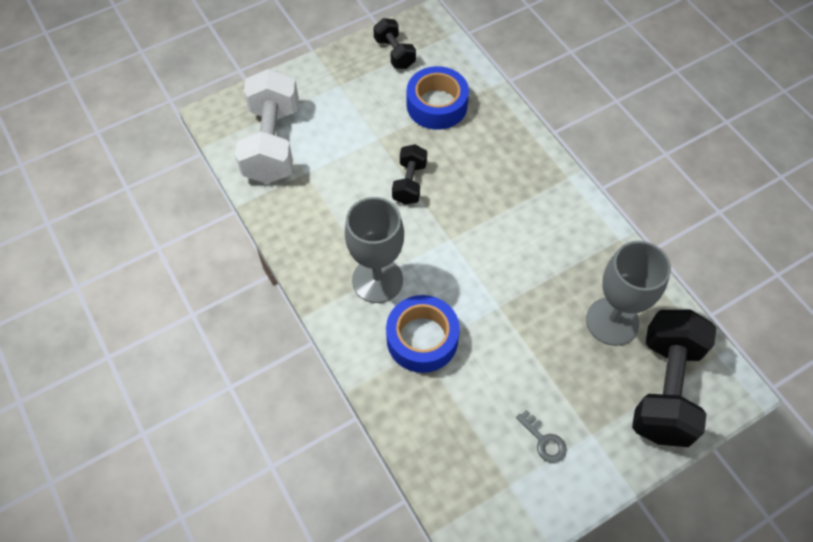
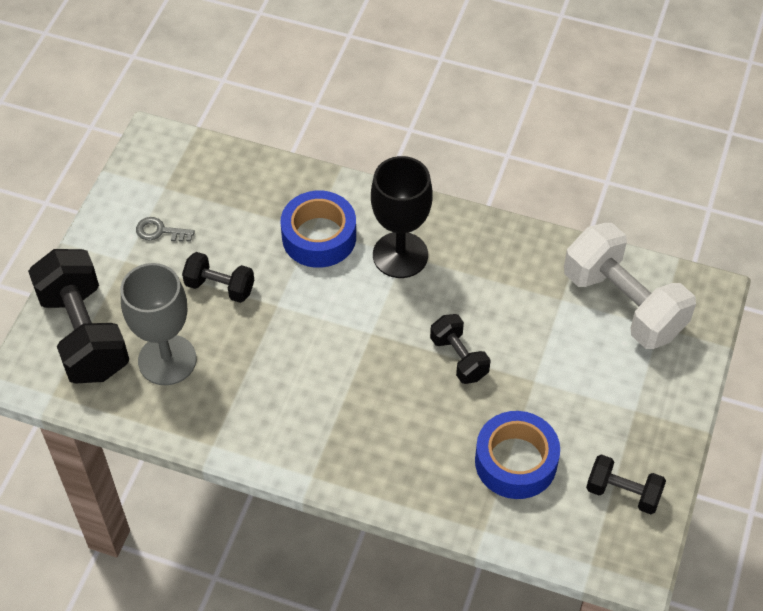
camera: 140 degrees right, 5 degrees down
(377, 280) = (400, 255): grey goblet -> black goblet
(531, 352) = (220, 287): none -> black dumbbell

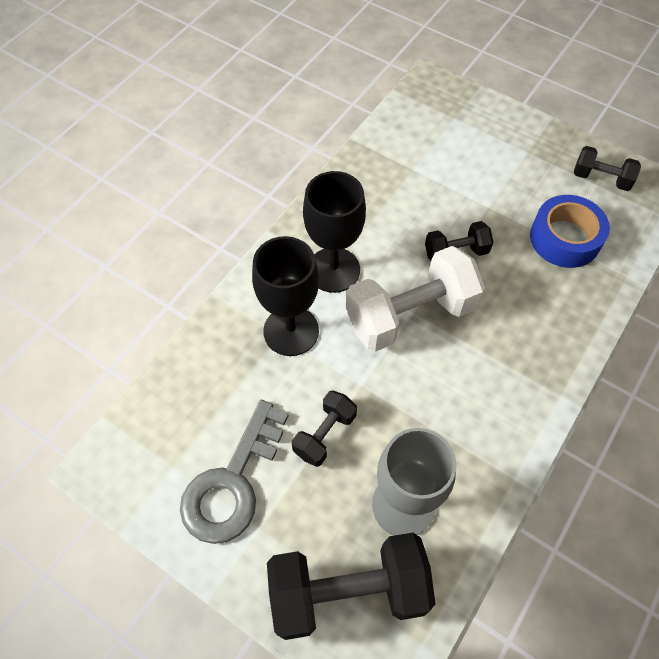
camera: 75 degrees left, 5 degrees up
(160, 231) = (232, 482): grey key -> grey key, size x2.29
(319, 237) = (291, 331): blue tape -> black goblet
(623, 304) = (428, 132): white dumbbell -> white dumbbell (410, 315)
(623, 493) = (601, 178): black dumbbell -> black dumbbell turned 75 degrees clockwise

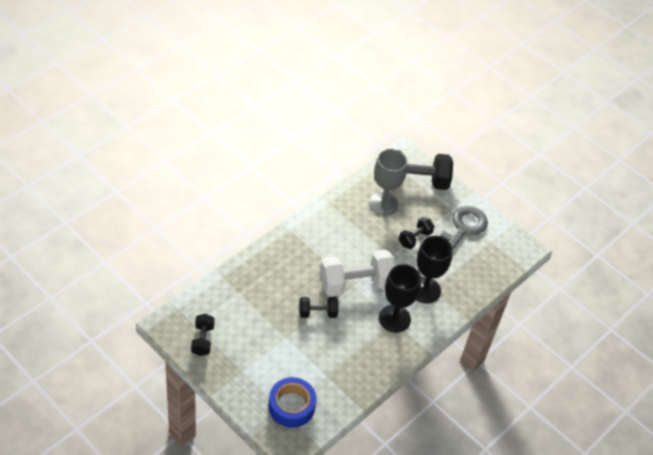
camera: 175 degrees left, 10 degrees down
(565, 238) = (247, 306): blue tape -> blue tape (291, 406)
(601, 178) = (203, 340): black dumbbell -> black dumbbell turned 60 degrees clockwise

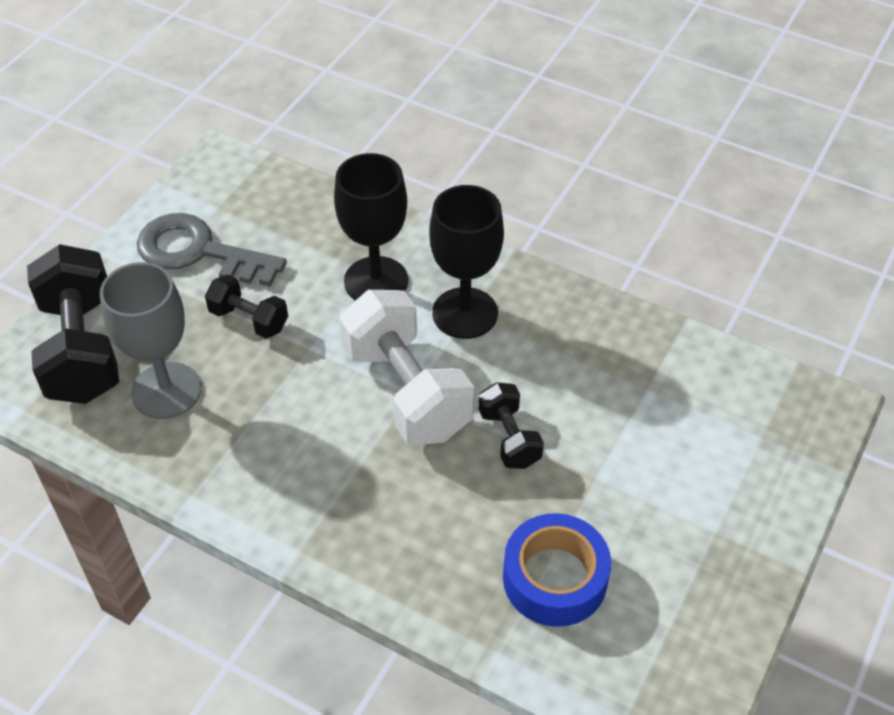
camera: 100 degrees left, 0 degrees up
(203, 340) = (683, 632): black dumbbell -> none
(291, 406) = (745, 425): blue tape -> blue tape (555, 578)

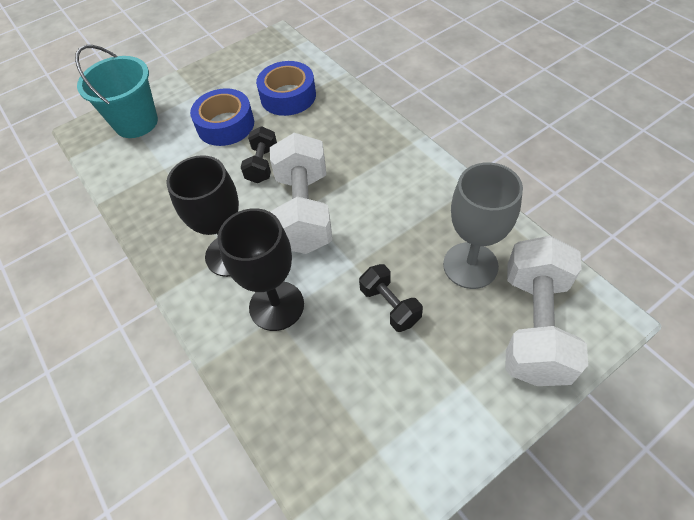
camera: 150 degrees left, 5 degrees up
(82, 349) = (534, 326): black dumbbell -> white dumbbell
(199, 252) = (411, 396): grey key -> none
(617, 486) = (225, 125): none -> blue tape
(762, 444) = (136, 123): none -> turquoise bucket

